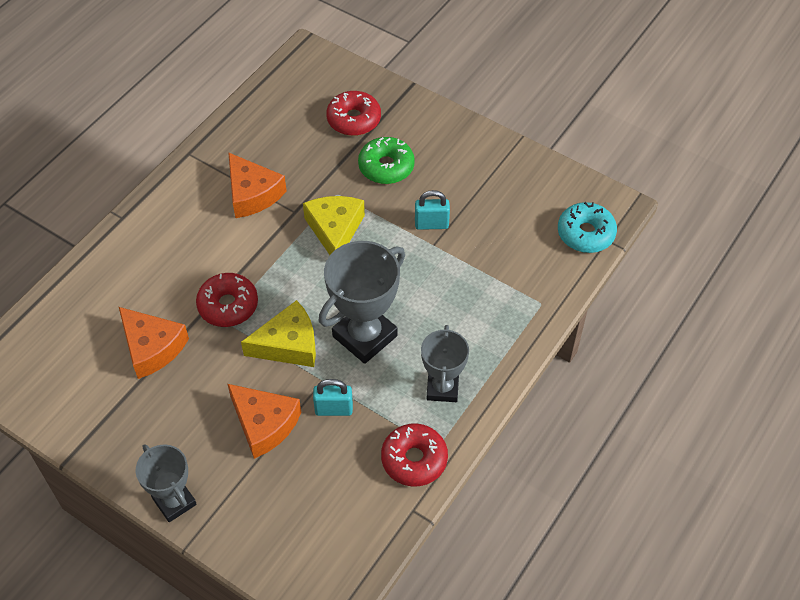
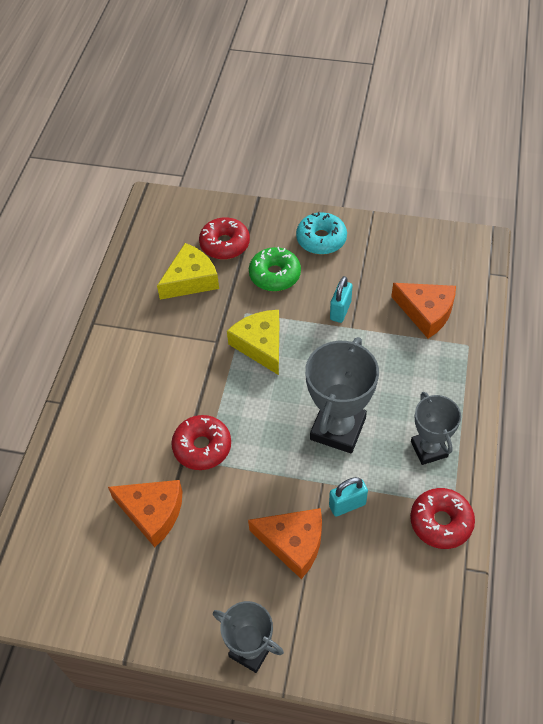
camera: 20 degrees left, 0 degrees up
(252, 194) = (170, 339): orange cheese -> orange cheese (426, 312)
(288, 344) = (275, 462): yellow cheese -> yellow cheese (191, 280)
(431, 224) = (340, 311): turquoise padlock -> turquoise padlock turned 45 degrees counterclockwise
(585, 233) = (470, 274): turquoise donut -> turquoise donut (321, 239)

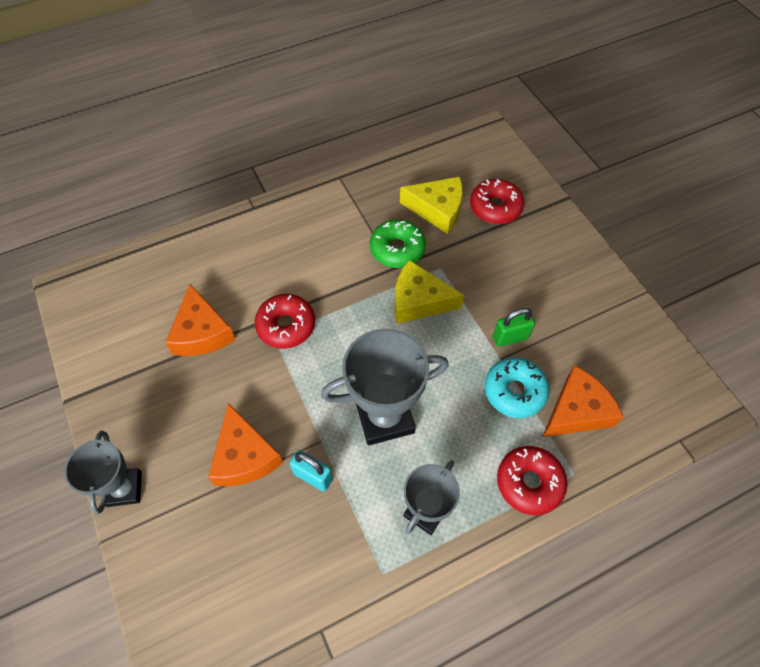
camera: 50 degrees right, 5 degrees up
(260, 345) = (419, 301): yellow cheese -> yellow cheese turned 105 degrees counterclockwise
(275, 275) = (499, 263): green donut -> green donut (397, 249)
(321, 239) = (572, 272): turquoise donut -> turquoise donut (514, 391)
(340, 311) = (510, 337): turquoise padlock -> green padlock
(426, 312) = (576, 411): orange cheese -> orange cheese turned 120 degrees counterclockwise
(441, 522) = (354, 574): red donut -> red donut (529, 483)

